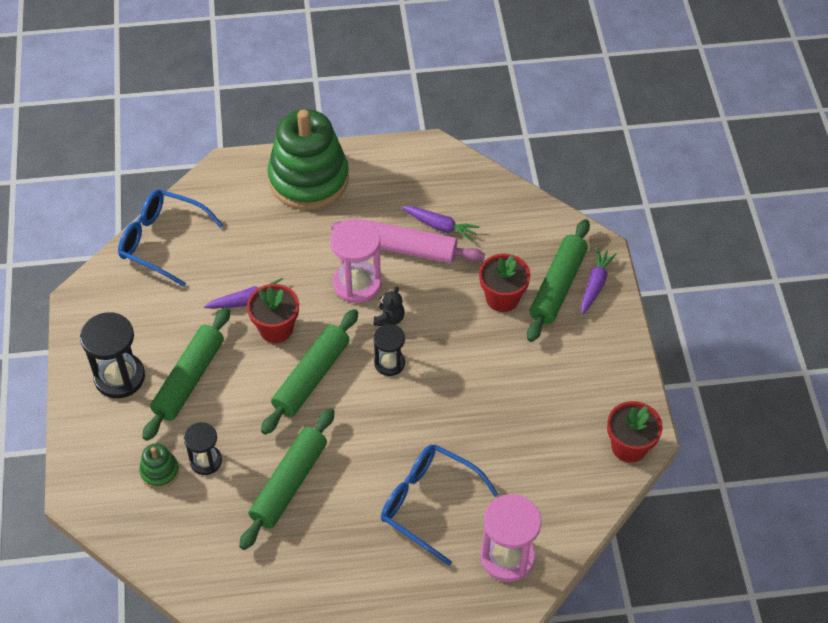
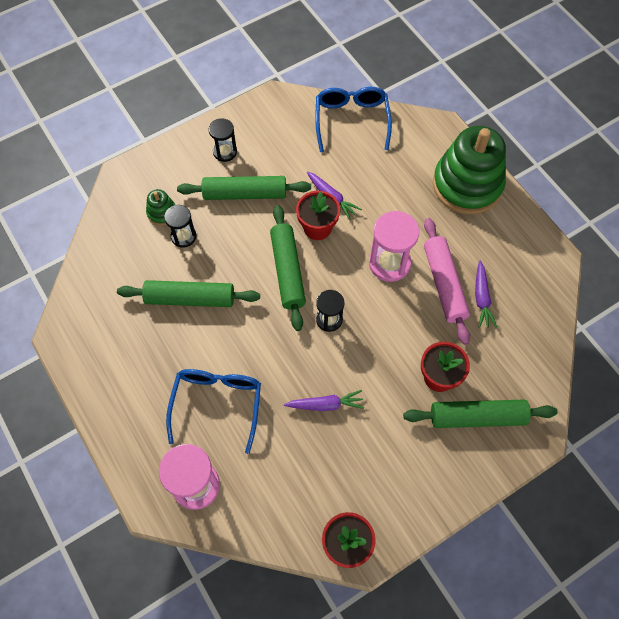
camera: 65 degrees right, 10 degrees up
(119, 377) = (225, 152): black hourglass -> black hourglass, size x0.61
(311, 377) = (287, 271): green rolling pin -> green rolling pin turned 75 degrees clockwise
(389, 319) = (370, 301): black teddy bear -> none
(595, 285) = (498, 448): purple carrot -> purple carrot (325, 404)

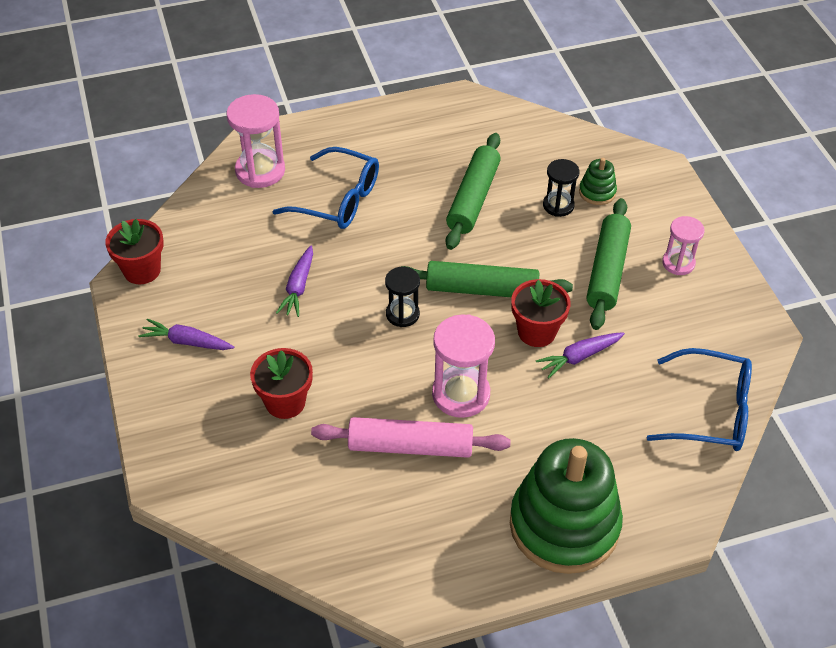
camera: 105 degrees right, 15 degrees down
(225, 152) = (678, 263): black hourglass -> pink hourglass
(477, 417) = (219, 426): green rolling pin -> none
(481, 298) = (374, 483): purple carrot -> purple carrot (187, 342)

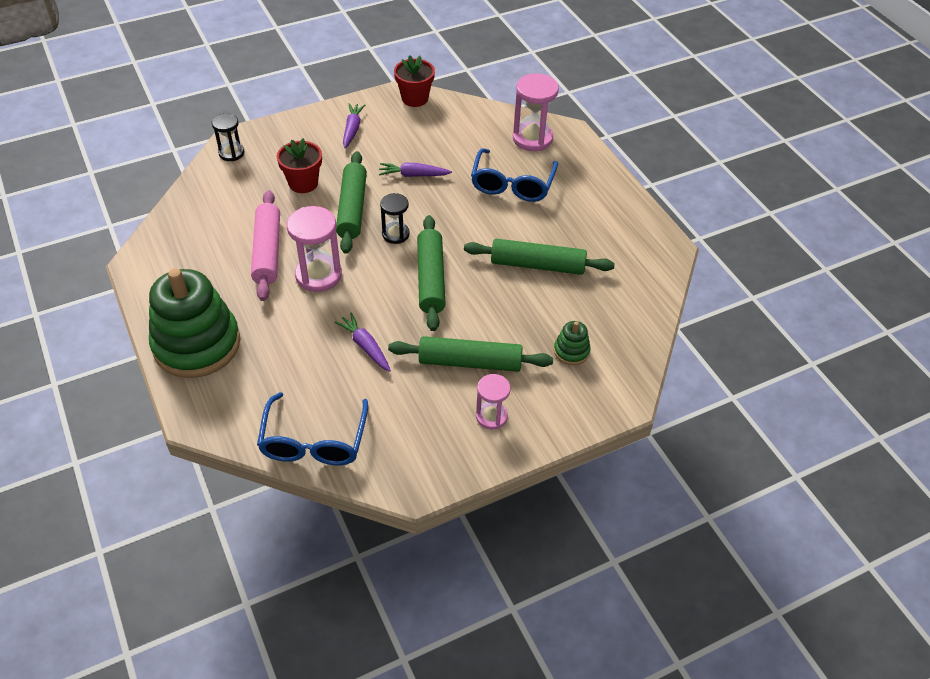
camera: 80 degrees right, 0 degrees up
(347, 353) = (352, 209): none -> green rolling pin
(536, 332) = (389, 317): red flower pot -> none
(558, 205) = (545, 323): black hourglass -> black hourglass (231, 153)

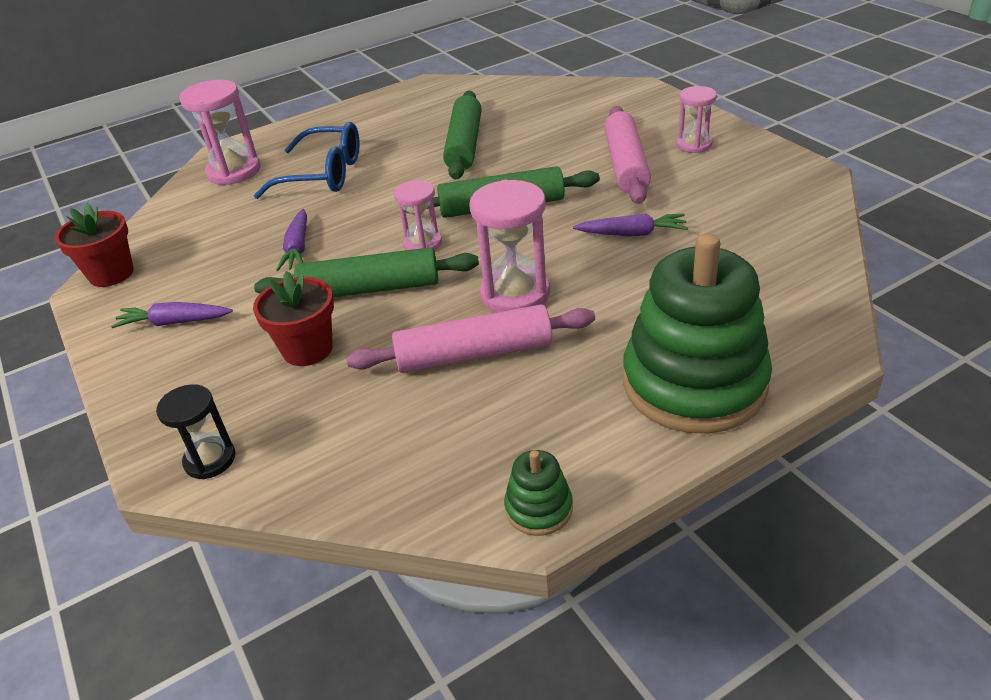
camera: 90 degrees left, 10 degrees down
(314, 441) = (799, 244): blue glasses -> none
(365, 346) = (632, 234): purple carrot -> purple carrot turned 135 degrees counterclockwise
(395, 234) = (422, 244): black hourglass -> pink hourglass
(470, 362) = (626, 165): green rolling pin -> pink rolling pin
(571, 351) = (586, 116): green stacking toy -> green stacking toy (538, 508)

